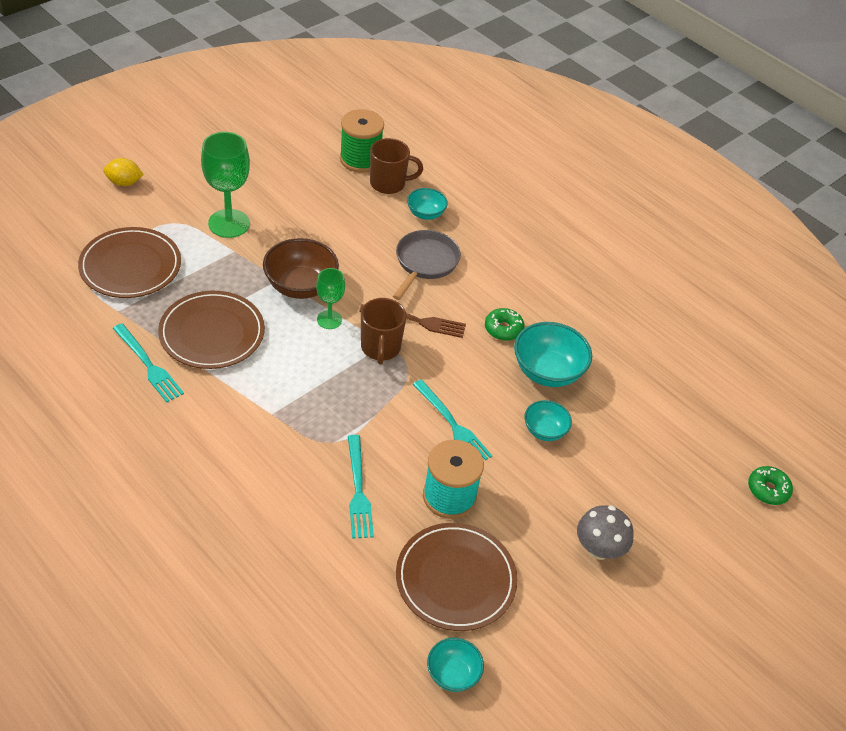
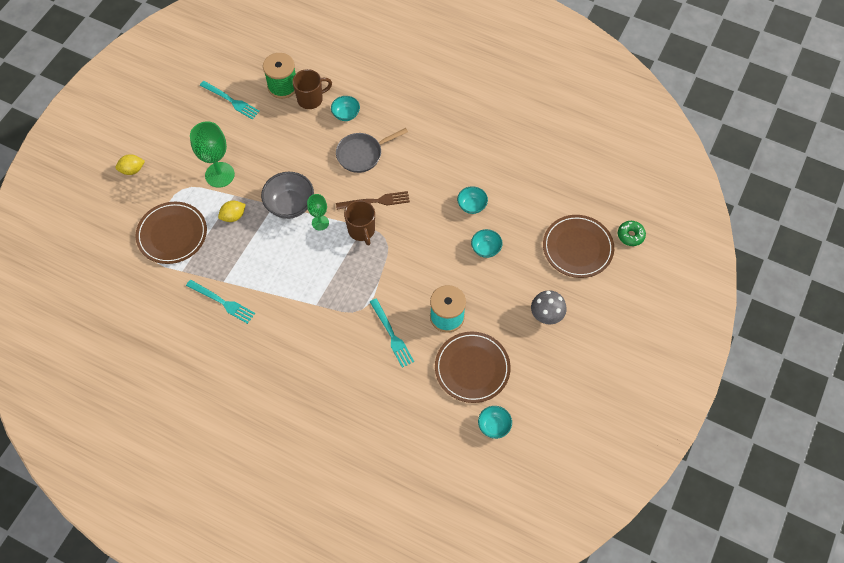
camera: 15 degrees left, 15 degrees up
(212, 333) = (250, 263): brown plate -> brown plate (577, 248)
(220, 273) = (233, 216): none -> yellow lemon
(300, 286) = (290, 205): brown bowl -> grey bowl
(425, 263) = (362, 154): grey pan -> grey pan turned 120 degrees counterclockwise
(453, 425) = (429, 267): turquoise fork -> turquoise fork (231, 101)
(503, 329) = (432, 185): green donut -> none
(547, 372) = (472, 206): turquoise bowl -> turquoise bowl, size x0.59

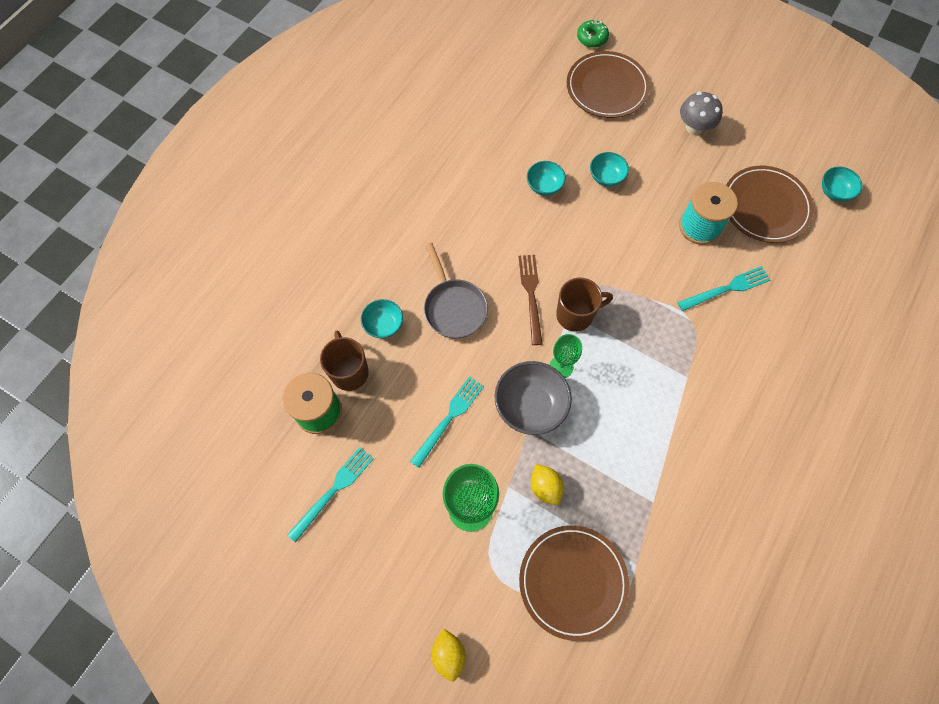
camera: 85 degrees left, 5 degrees up
(222, 302) = (686, 503): turquoise fork -> turquoise fork (449, 418)

